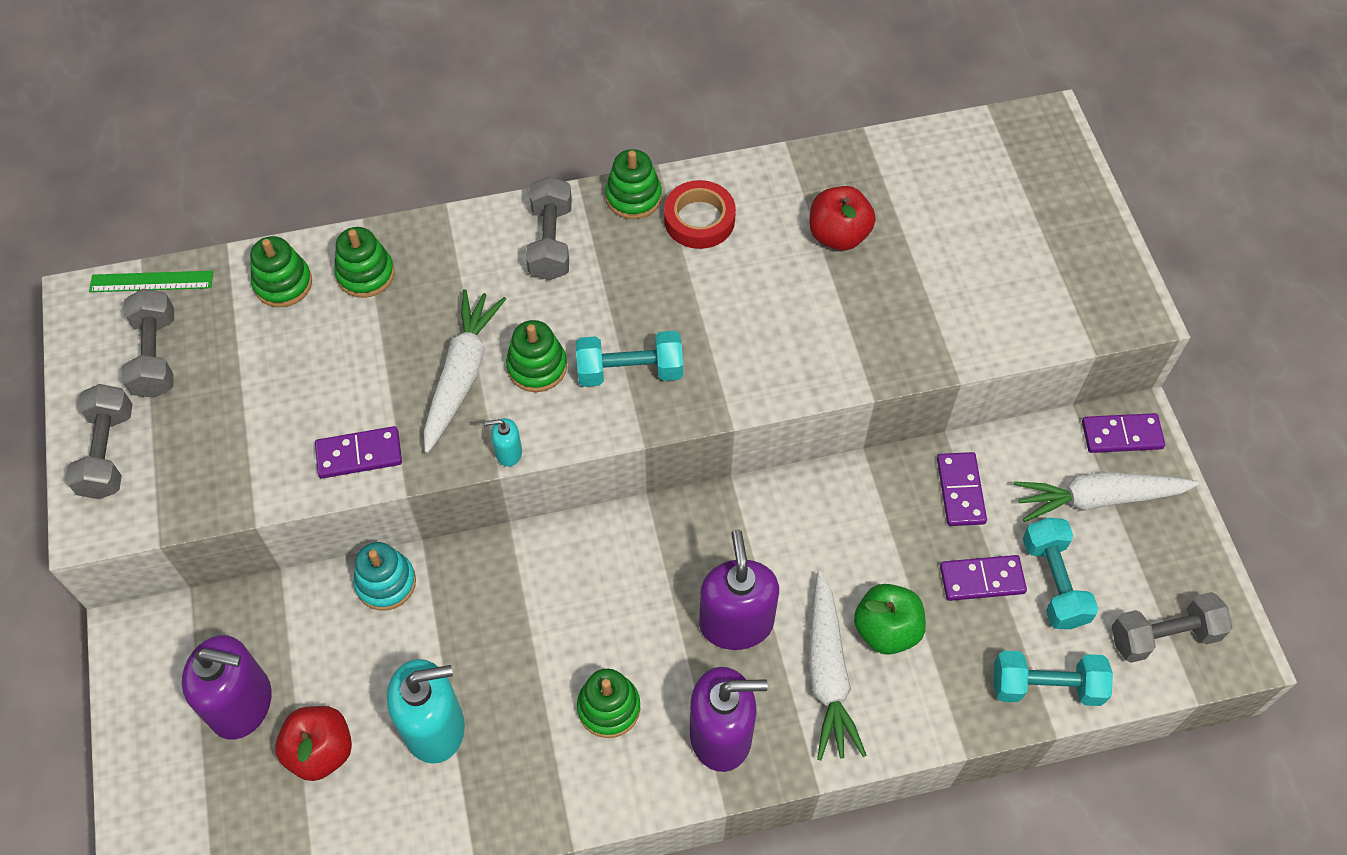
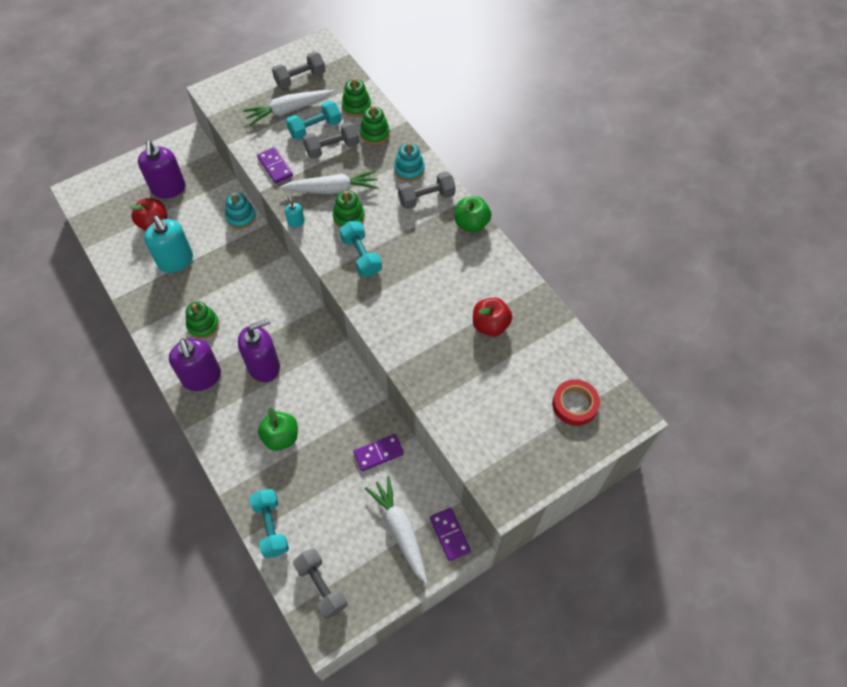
camera: 70 degrees right, 0 degrees up
(108, 453) = (246, 83): grey dumbbell -> grey dumbbell (332, 148)
(151, 281) = (338, 62): green ruler -> none
(476, 247) = (409, 170): none -> turquoise stacking toy
(633, 197) = (471, 224): green stacking toy -> green apple
(699, 219) = (470, 257): red tape -> red tape (575, 404)
(828, 673) = (248, 416): white carrot -> white carrot (288, 110)
(982, 580) = (326, 478): purple domino -> none
(1054, 582) = (336, 517): turquoise dumbbell -> turquoise dumbbell (315, 128)

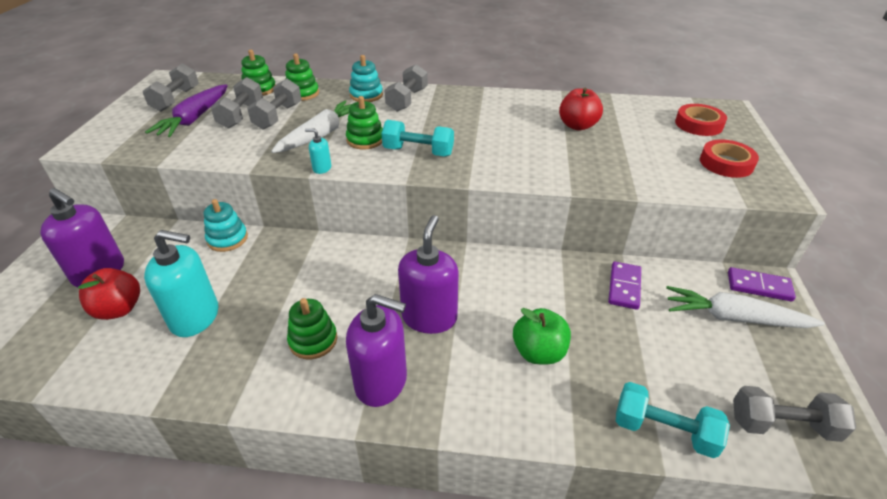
camera: 50 degrees left, 20 degrees down
(275, 167) = (239, 151): purple domino -> none
(288, 110) = (195, 118): white carrot -> purple carrot
(315, 128) = (241, 115): turquoise dumbbell -> grey dumbbell
(471, 224) = (463, 94): green apple -> none
(521, 447) = (726, 163): none -> red tape

